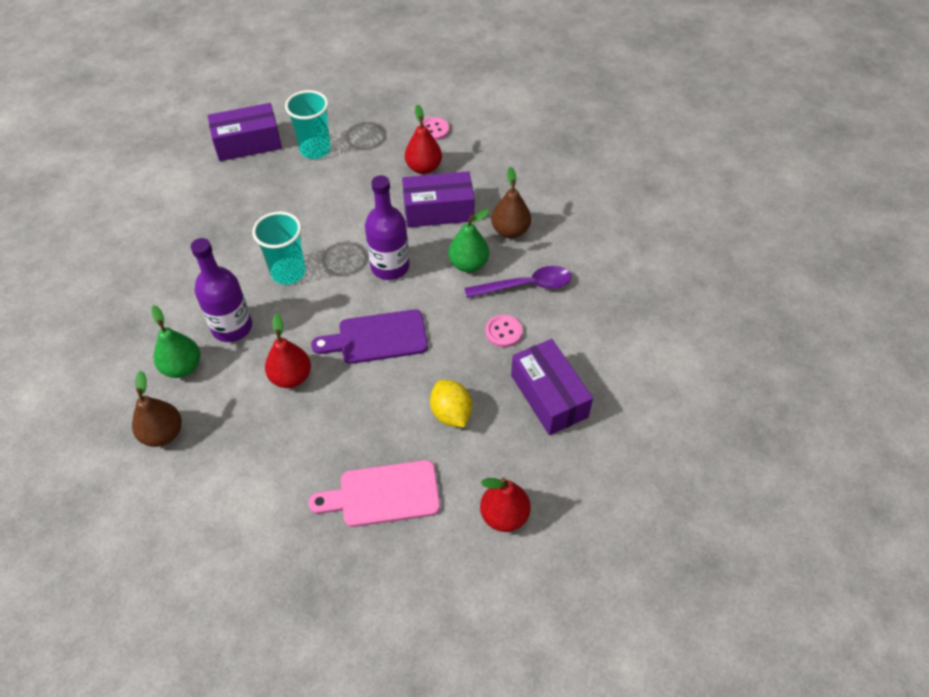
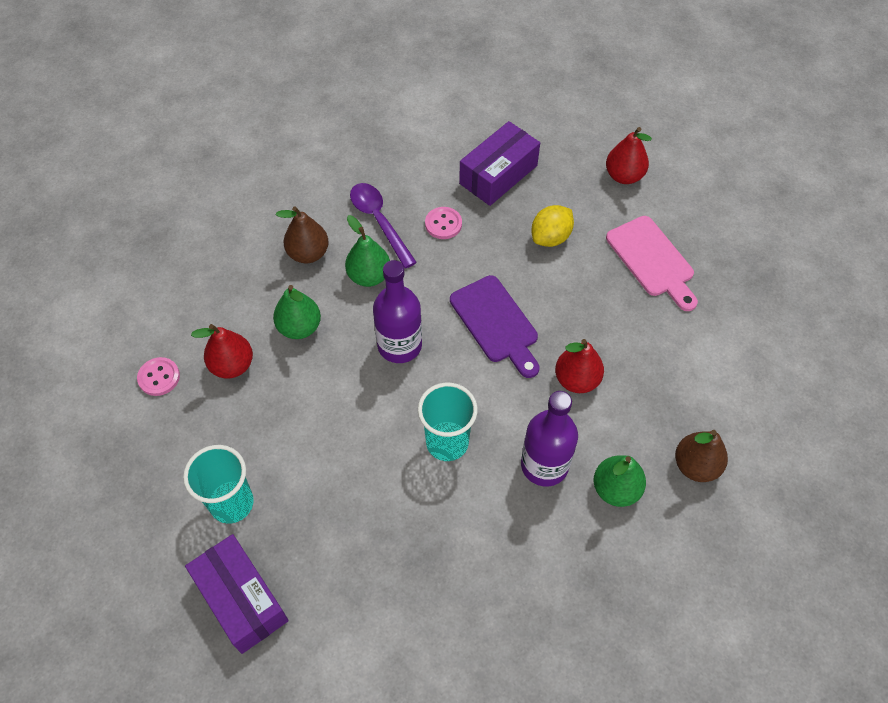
camera: 110 degrees left, 5 degrees up
(438, 210) = (299, 327): purple box -> green pear

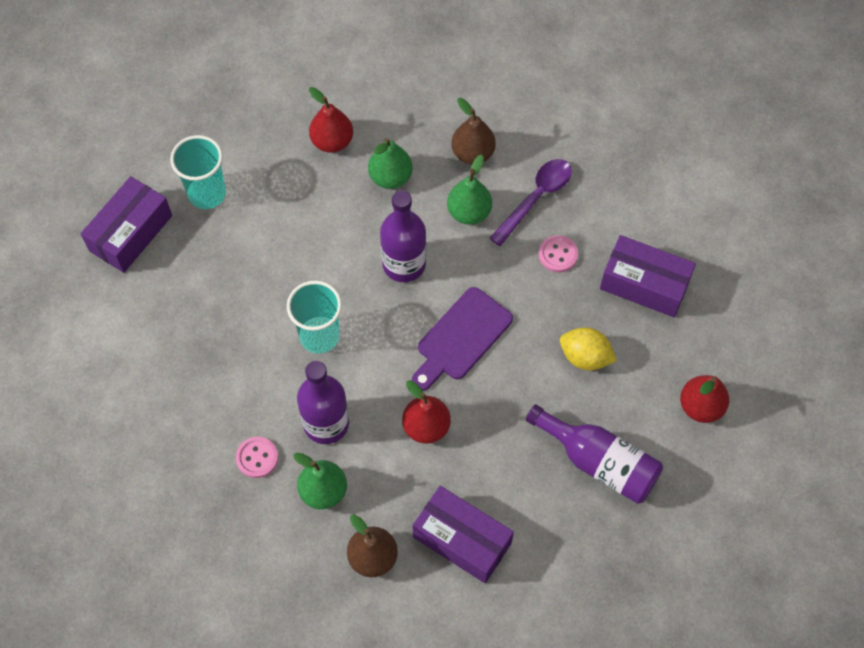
camera: 70 degrees right, 5 degrees up
(159, 377) = (300, 93): pink button -> pink button (257, 458)
(652, 260) = (599, 462): pink cutting board -> purple bottle
(697, 386) = (462, 540): none -> purple box

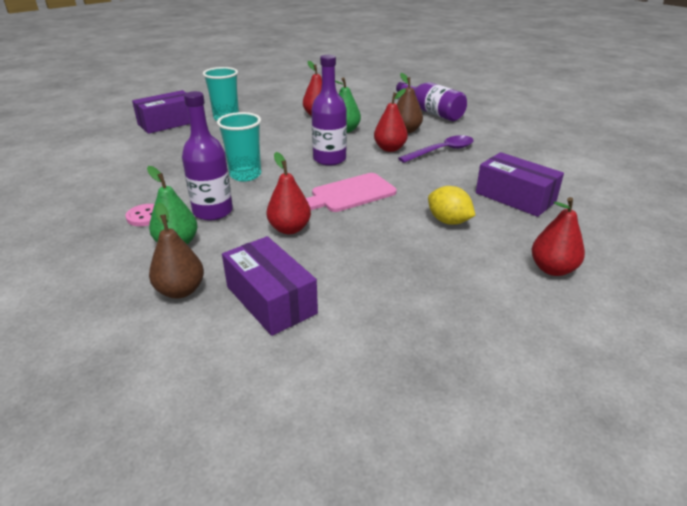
camera: 20 degrees right, 30 degrees down
(461, 338) = (349, 194): purple cutting board -> pink cutting board
(469, 212) = (390, 149): green pear -> red pear
(558, 254) = (447, 174): pink button -> none
(599, 462) = (435, 281): purple bottle -> purple bottle (431, 112)

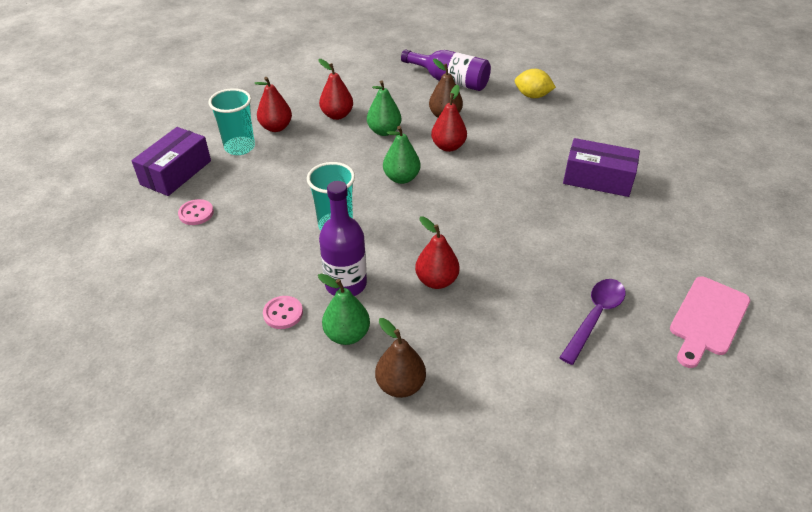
camera: 25 degrees left, 10 degrees up
(155, 146) = (196, 213): none -> pink button
(271, 300) = (485, 364): purple box -> none
(329, 159) = (401, 178): purple bottle -> green pear
(349, 194) = (456, 220): pink cutting board -> pink cutting board (707, 319)
(441, 151) = (498, 136): purple spoon -> purple spoon (595, 317)
(448, 221) = (563, 225): yellow lemon -> yellow lemon (532, 96)
(552, 269) = (672, 251): red pear -> red pear (276, 127)

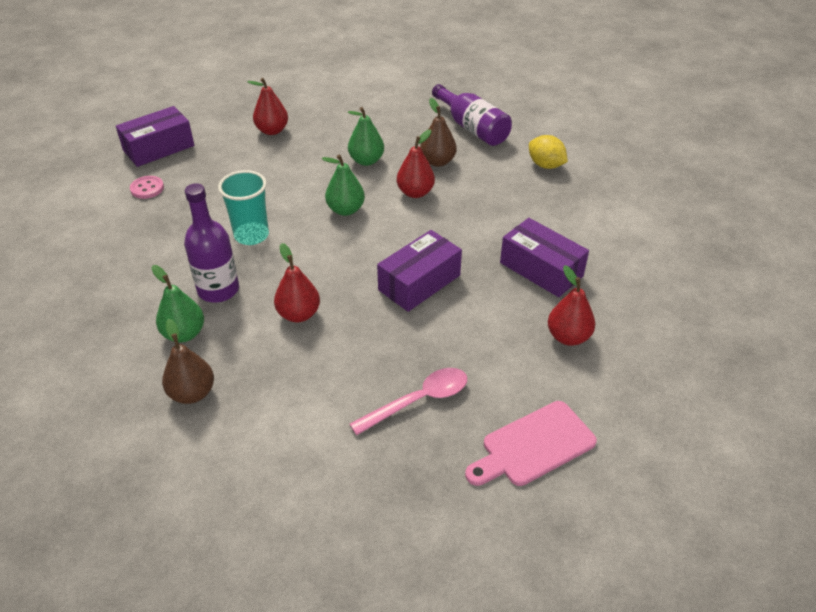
camera: 25 degrees right, 0 degrees up
(239, 147) = (227, 140): turquoise cup -> none
(283, 313) = (148, 297): pink button -> none
(337, 115) = (335, 133): red pear -> red pear (568, 337)
(514, 220) = (419, 282): none -> purple box
(595, 317) = (418, 401): purple spoon -> pink spoon

